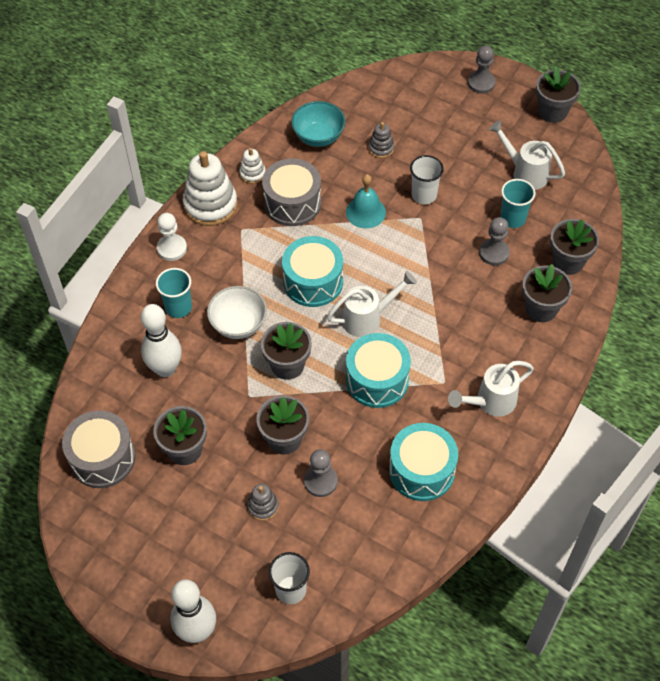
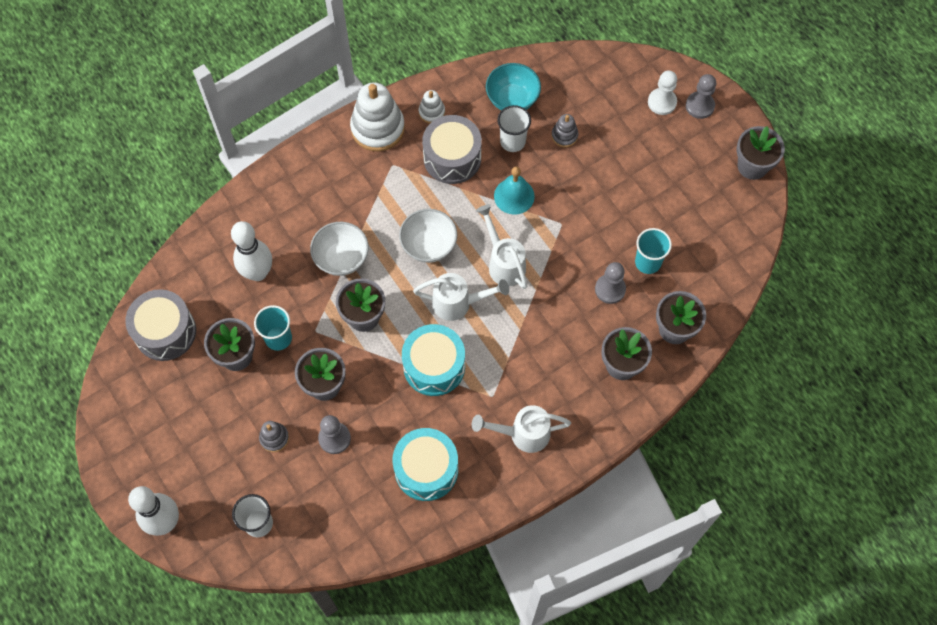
camera: 25 degrees right, 10 degrees up
(172, 248) = (322, 157): white pawn -> white pawn (662, 102)
(178, 307) = (298, 218): turquoise cup -> turquoise cup (278, 338)
(313, 282) = (429, 245): turquoise drum -> white bowl
(424, 195) = (577, 202): white cup -> white cup (512, 141)
(524, 172) = (687, 219): white watering can -> white watering can (503, 262)

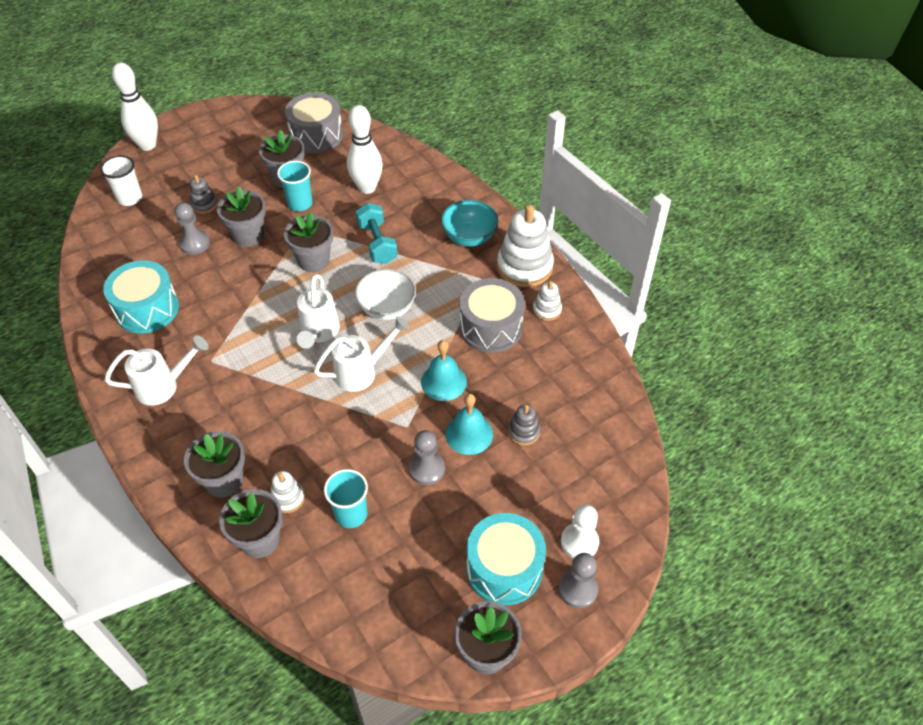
camera: 90 degrees right, 15 degrees down
(341, 258) = (377, 243): white bowl -> turquoise dumbbell
(434, 366) = (252, 314): turquoise drum -> turquoise drum (504, 568)
(512, 99) = (569, 381): turquoise bowl -> turquoise bowl (469, 237)
(512, 141) = (513, 381): white cup -> none
(522, 434) = (164, 386): white watering can -> white watering can turned 75 degrees clockwise
(568, 176) = (469, 434): none -> turquoise bell
(610, 289) = (319, 472): grey pawn -> grey pawn (427, 469)
(635, 312) = (288, 498): none -> white stacking toy

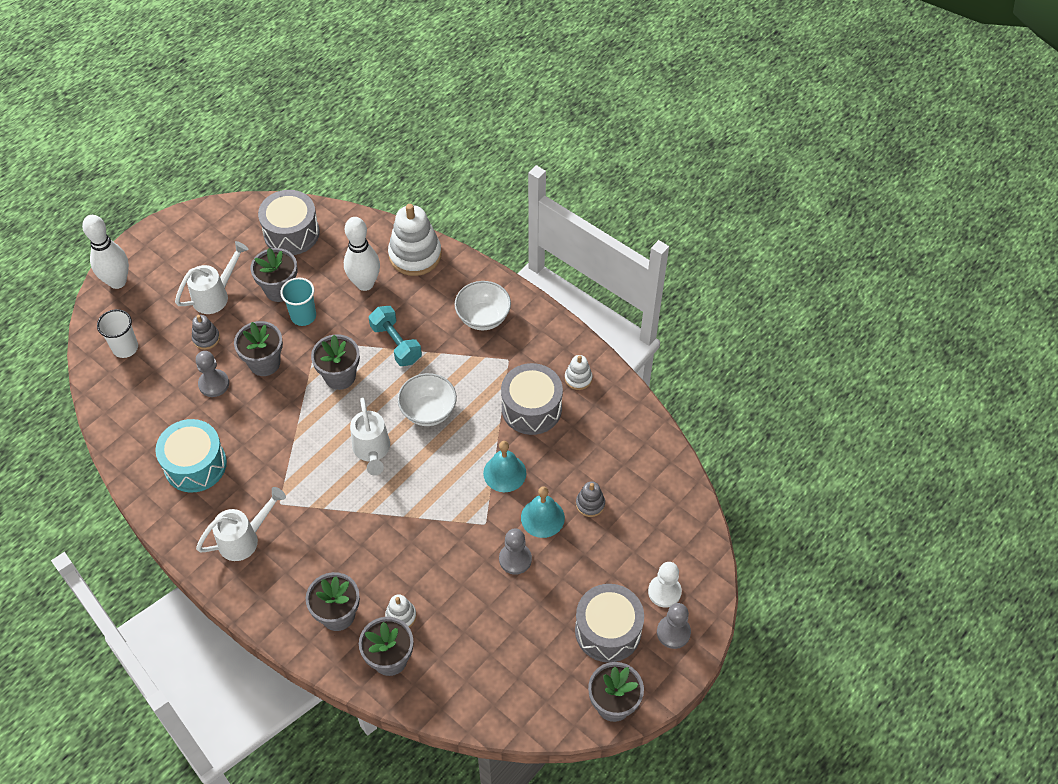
camera: 15 degrees left, 5 degrees up
(351, 514) = (462, 616): turquoise cup -> none
(362, 371) = (426, 480): white watering can -> white watering can (216, 295)
(469, 237) = (483, 317): turquoise bowl -> white bowl
(504, 568) = (608, 630): turquoise drum -> grey drum
(524, 266) = (545, 338): white stacking toy -> white stacking toy (415, 255)

